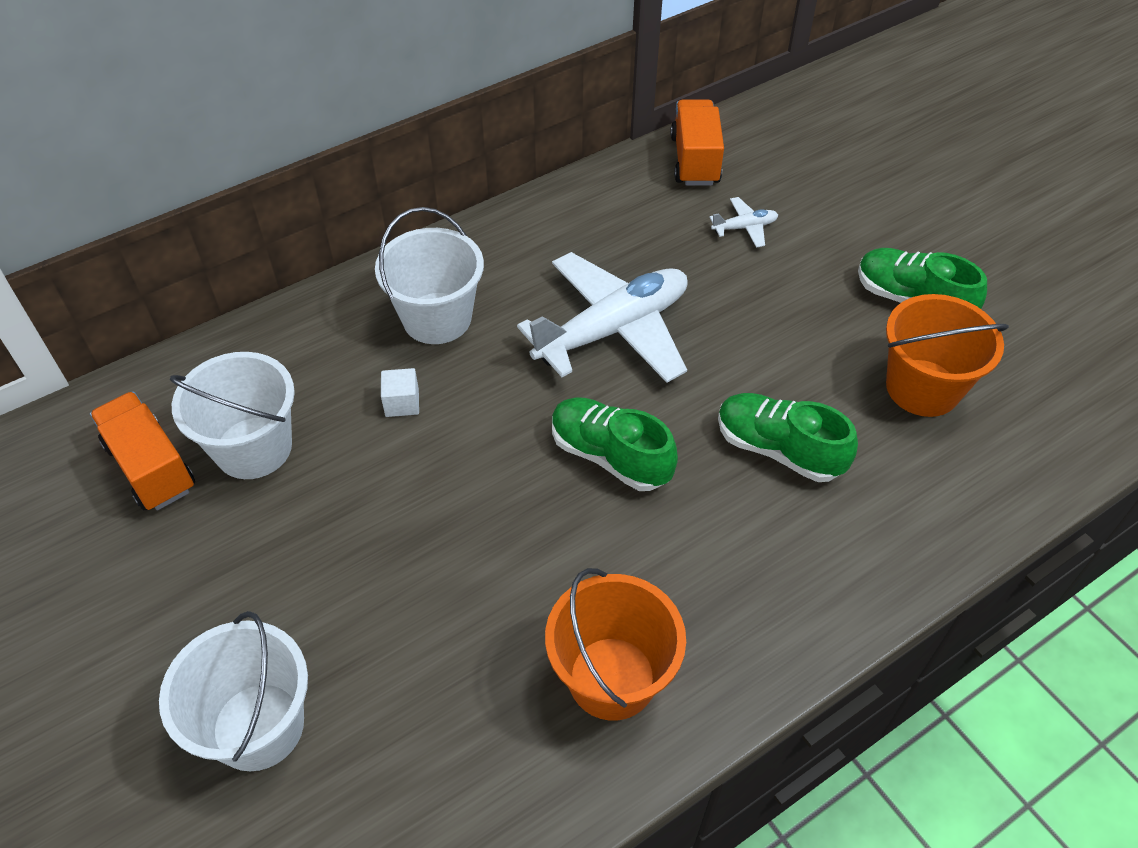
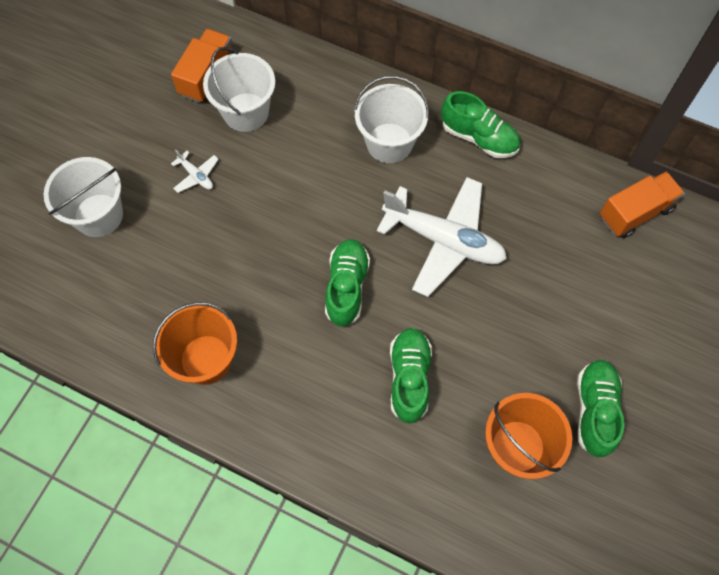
camera: 60 degrees right, 15 degrees up
(402, 403) = (317, 162): white cube -> none
(500, 235) = (479, 138): none -> green shoe
(744, 227) = (590, 274): white plane -> white plane (196, 175)

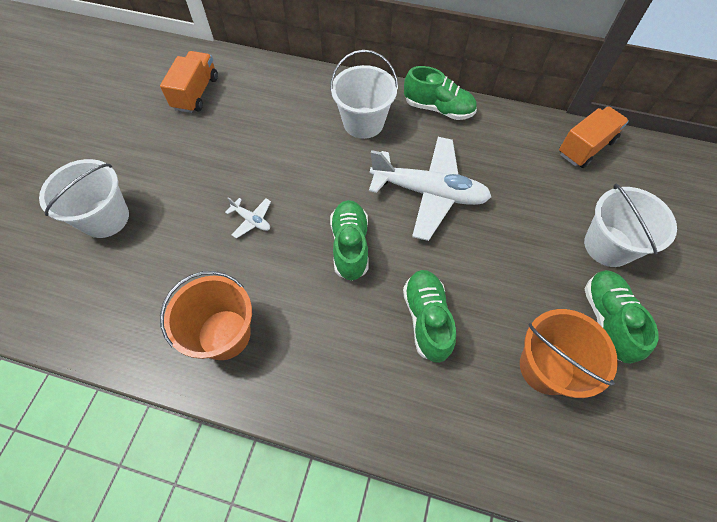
camera: 10 degrees left, 5 degrees down
(196, 175) = (195, 172): white plane -> white plane (251, 220)
(246, 112) = (234, 116): white bucket -> white bucket (608, 246)

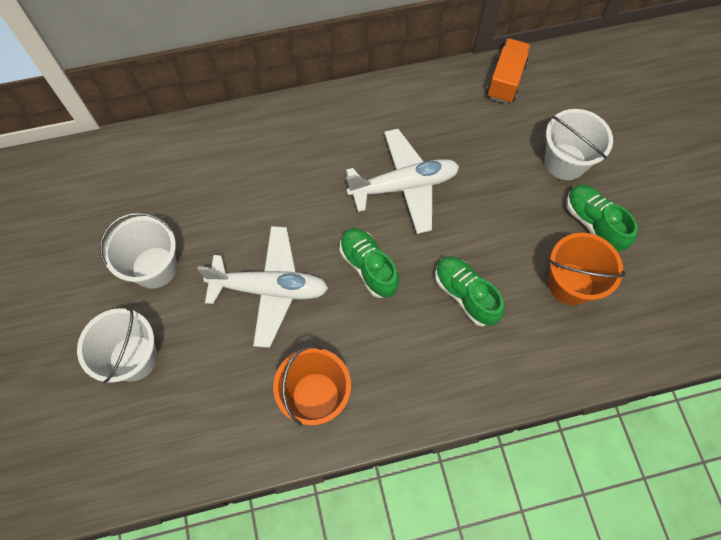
camera: 30 degrees left, 5 degrees up
(196, 93) = (126, 193): orange truck -> none
(251, 220) = (269, 289): white plane -> white plane, size x2.44
(363, 123) = (307, 147): white bucket -> white bucket (154, 267)
(438, 109) = (365, 101): green shoe -> none

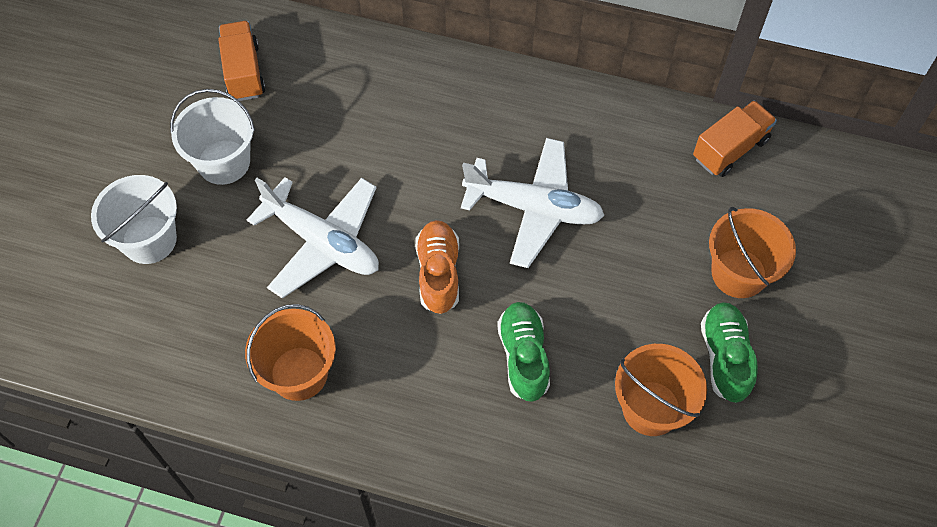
camera: 30 degrees right, 5 degrees down
(126, 191) = (244, 72): none -> orange truck
(368, 267) = (438, 273): green shoe -> orange shoe
(565, 162) = (739, 273): white bucket -> orange bucket

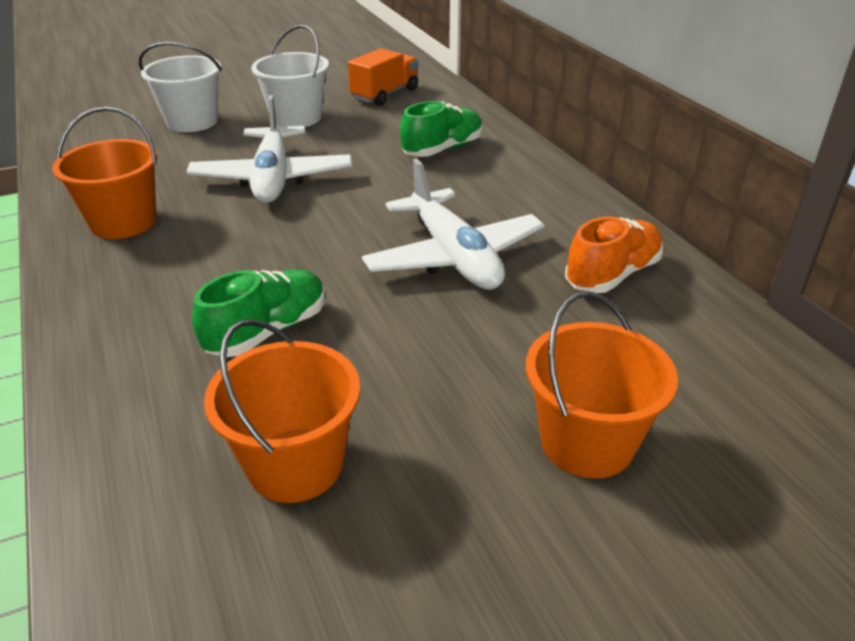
camera: 50 degrees right, 25 degrees down
(438, 273) = (310, 240): orange shoe -> orange shoe (612, 275)
(725, 357) = (447, 497): green shoe -> green shoe (442, 149)
(730, 149) = (735, 345): orange truck -> none

